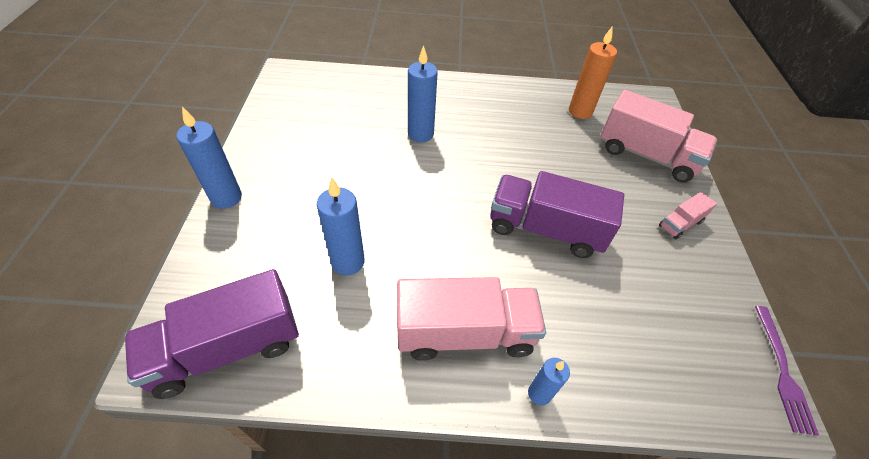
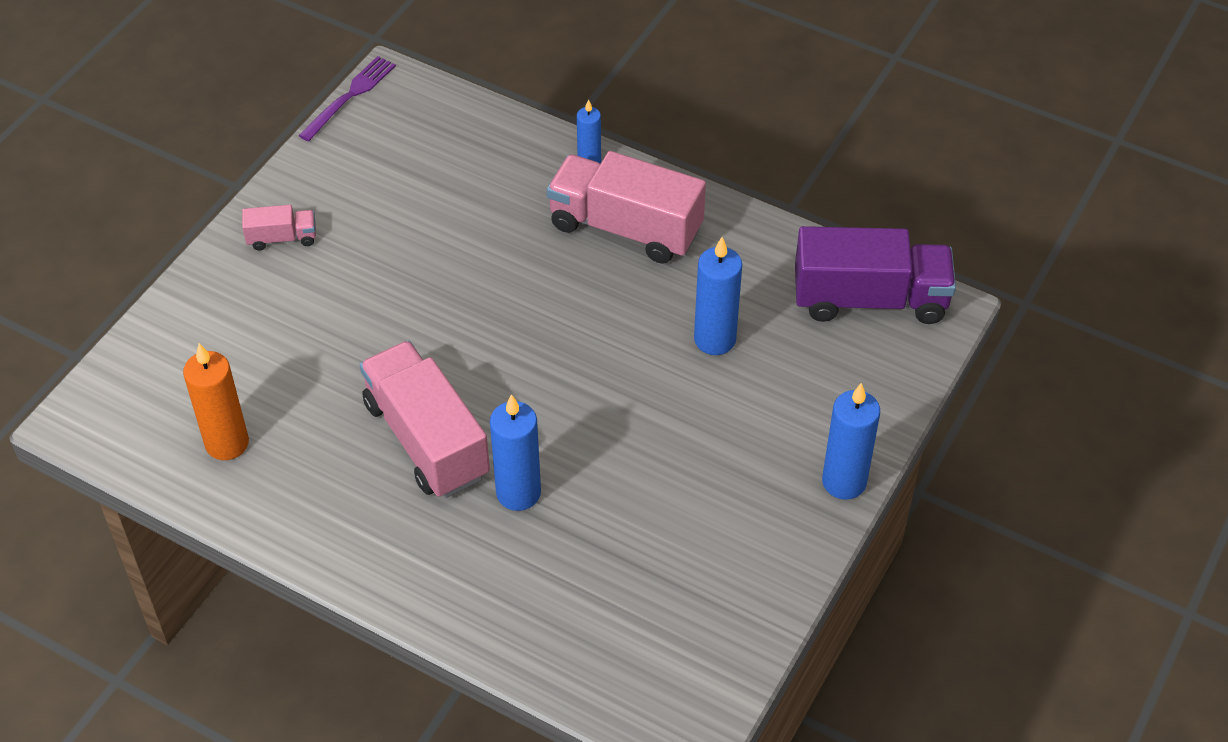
camera: 150 degrees left, 0 degrees up
(545, 229) = (454, 291): purple truck -> none
(646, 155) = (213, 334): pink truck -> pink truck (427, 439)

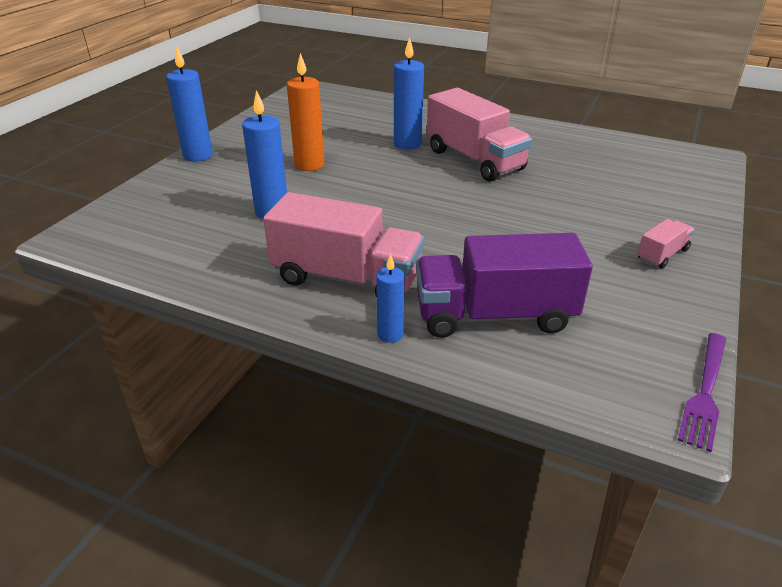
camera: 175 degrees right, 15 degrees down
(227, 443) = (603, 153): orange candle -> orange candle (309, 165)
(282, 238) = (662, 254): pink truck -> pink truck turned 150 degrees clockwise
(870, 299) = (132, 240): purple truck -> purple truck (494, 315)

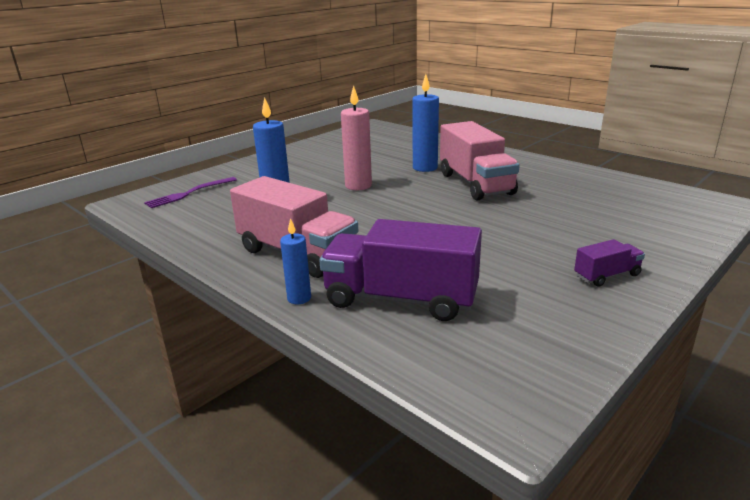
camera: 20 degrees right, 10 degrees down
(198, 155) = (254, 161): blue candle -> none
(309, 165) = (332, 175): orange candle -> none
(350, 177) = (358, 186): none -> pink candle
(662, 254) = (607, 275): pink truck -> purple truck
(705, 392) = (565, 398): purple fork -> purple fork (189, 193)

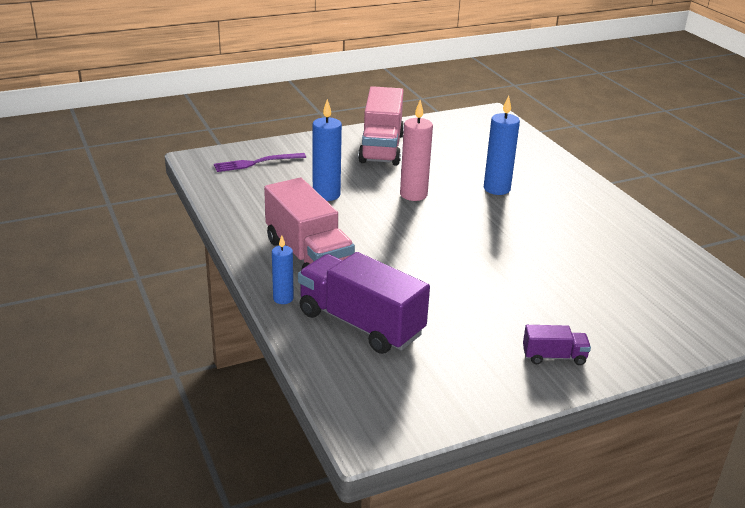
camera: 20 degrees right, 5 degrees up
(475, 184) = (529, 223): pink truck -> pink truck (381, 148)

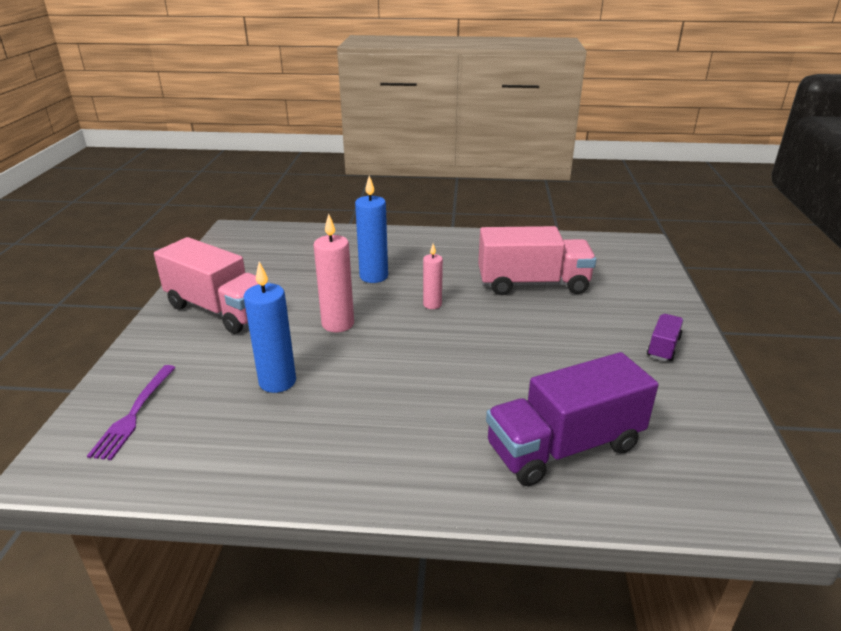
camera: 60 degrees left, 0 degrees up
(283, 298) = (481, 495): blue candle -> none
(308, 256) = (401, 442): pink truck -> pink truck (533, 284)
(486, 225) = (432, 304): none -> pink candle

